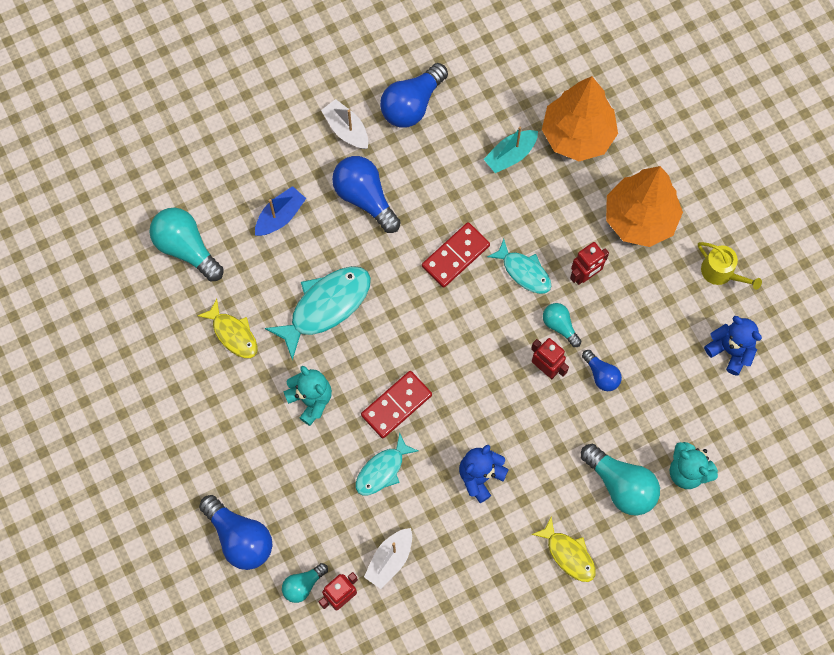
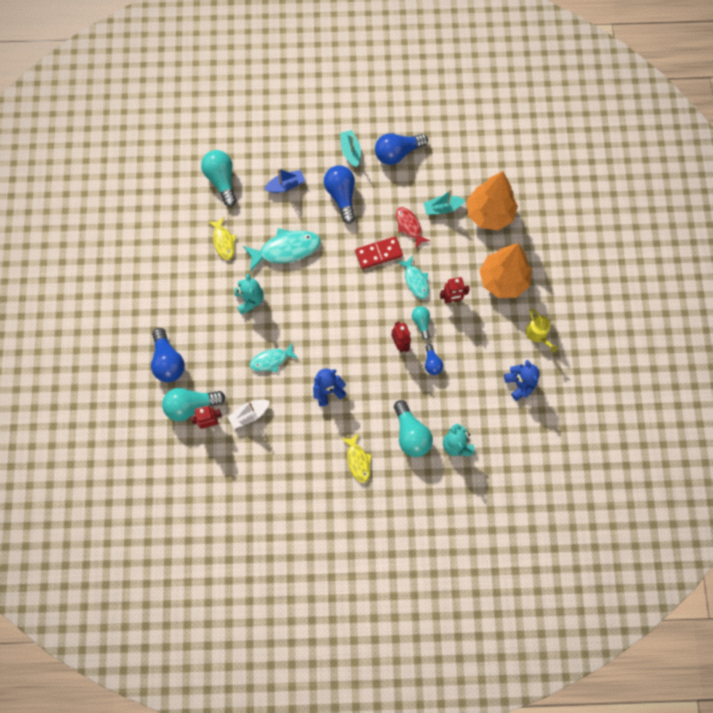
camera: 25 degrees right, 0 degrees up
(303, 585) = (191, 406): turquoise light bulb -> turquoise light bulb, size x1.78
(346, 129) = (350, 151): white boat -> turquoise boat
(396, 405) = (299, 326): red domino -> none
(478, 199) = (409, 226): none -> red fish

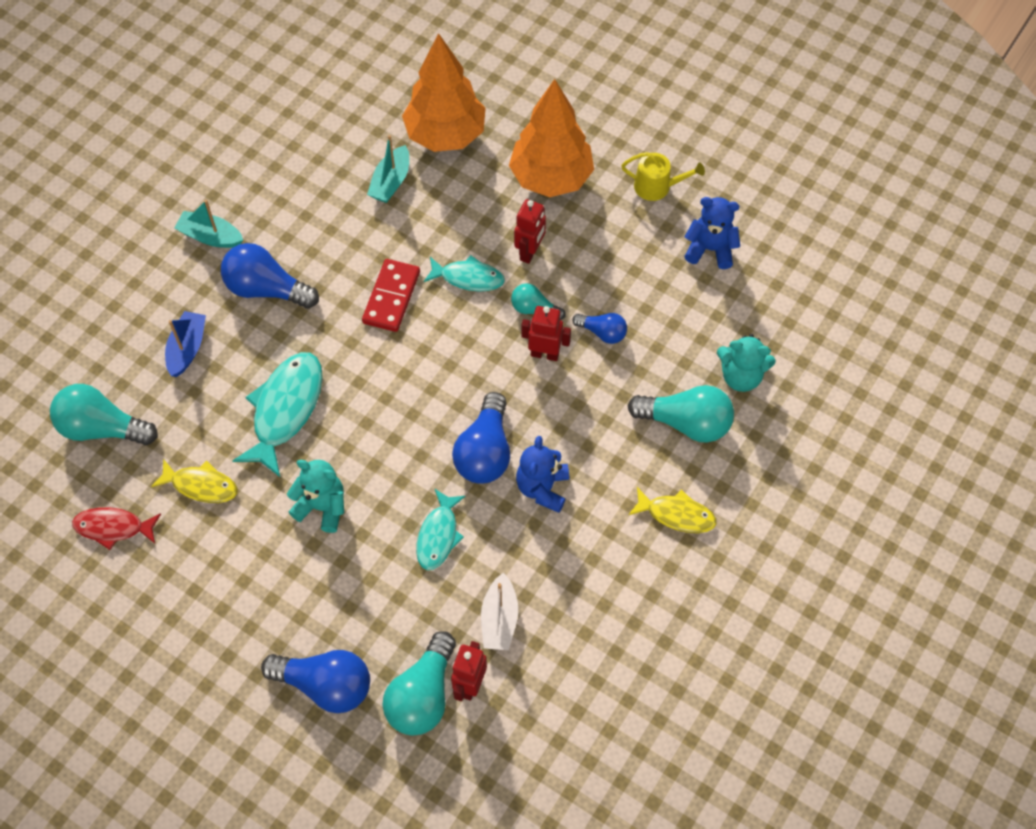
camera: 55 degrees left, 10 degrees down
(397, 153) = (264, 183): blue light bulb -> blue light bulb (485, 452)
(409, 226) = (383, 236): red fish -> red fish (113, 527)

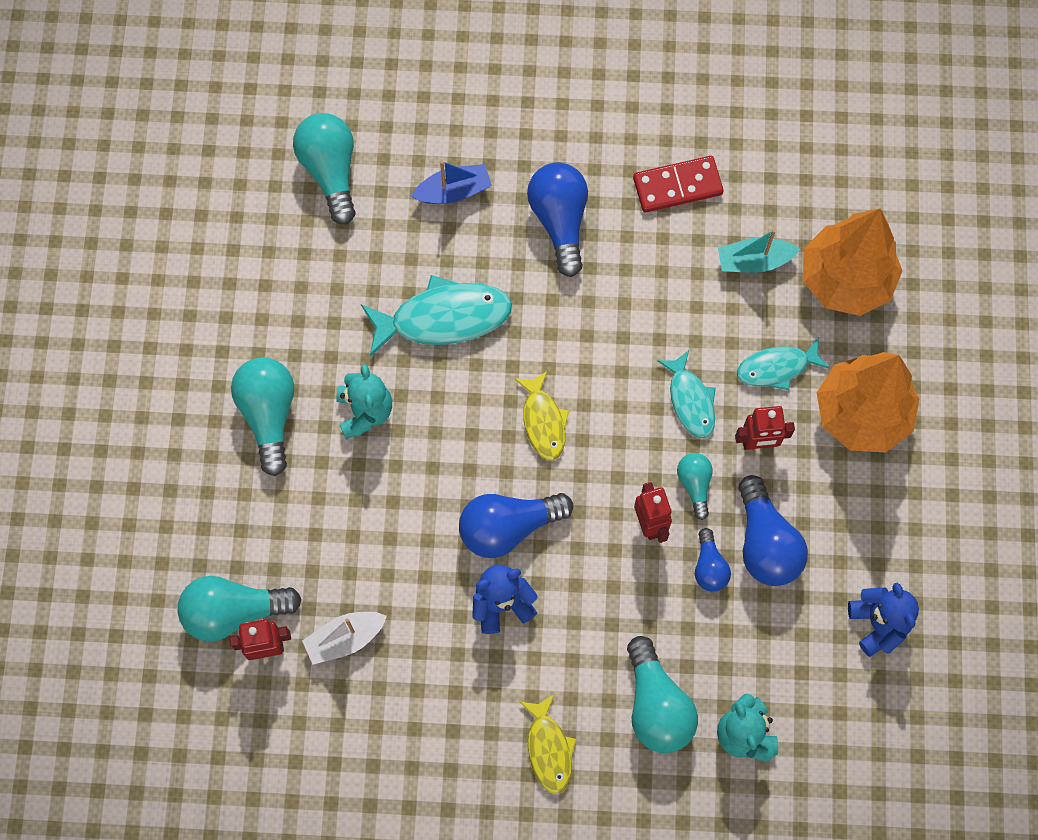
camera: 60 degrees right, 10 degrees up
(113, 527) = (241, 245): red fish -> none
(201, 485) = (324, 292): yellow fish -> yellow fish (543, 421)
(210, 236) = (585, 134): turquoise boat -> none
(273, 581) = (268, 414): none -> turquoise light bulb
(325, 685) = (197, 520): blue light bulb -> blue light bulb (765, 543)
(391, 297) = (623, 341): red domino -> red domino (677, 186)
(438, 535) = (397, 534): turquoise fish -> turquoise fish (777, 367)
(657, 186) = (921, 527): yellow watering can -> none

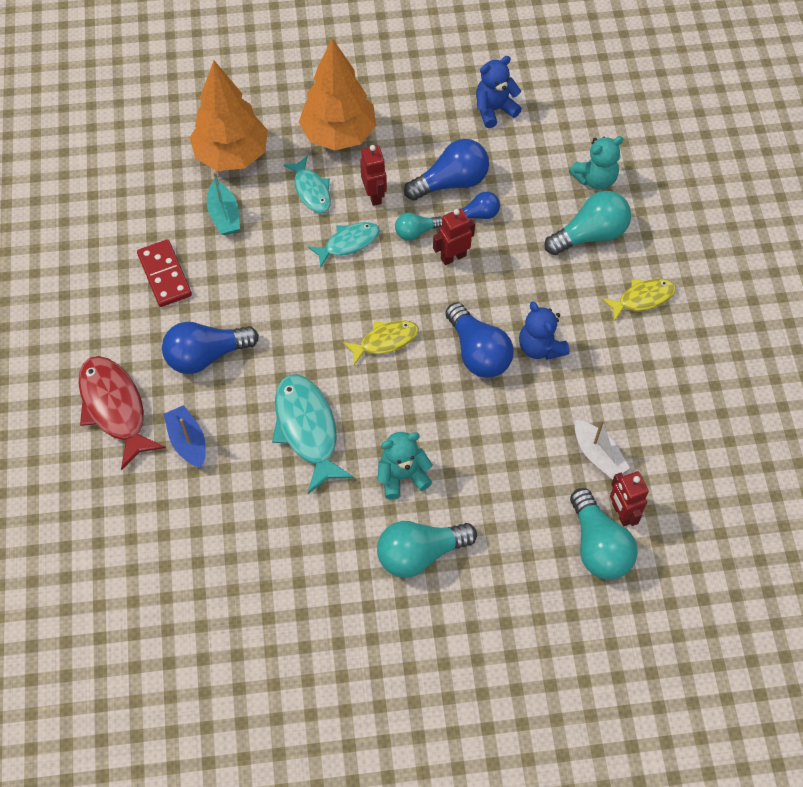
camera: 100 degrees left, 10 degrees down
(330, 171) = (179, 547): turquoise light bulb -> none
(509, 120) = (115, 408): none -> red fish

